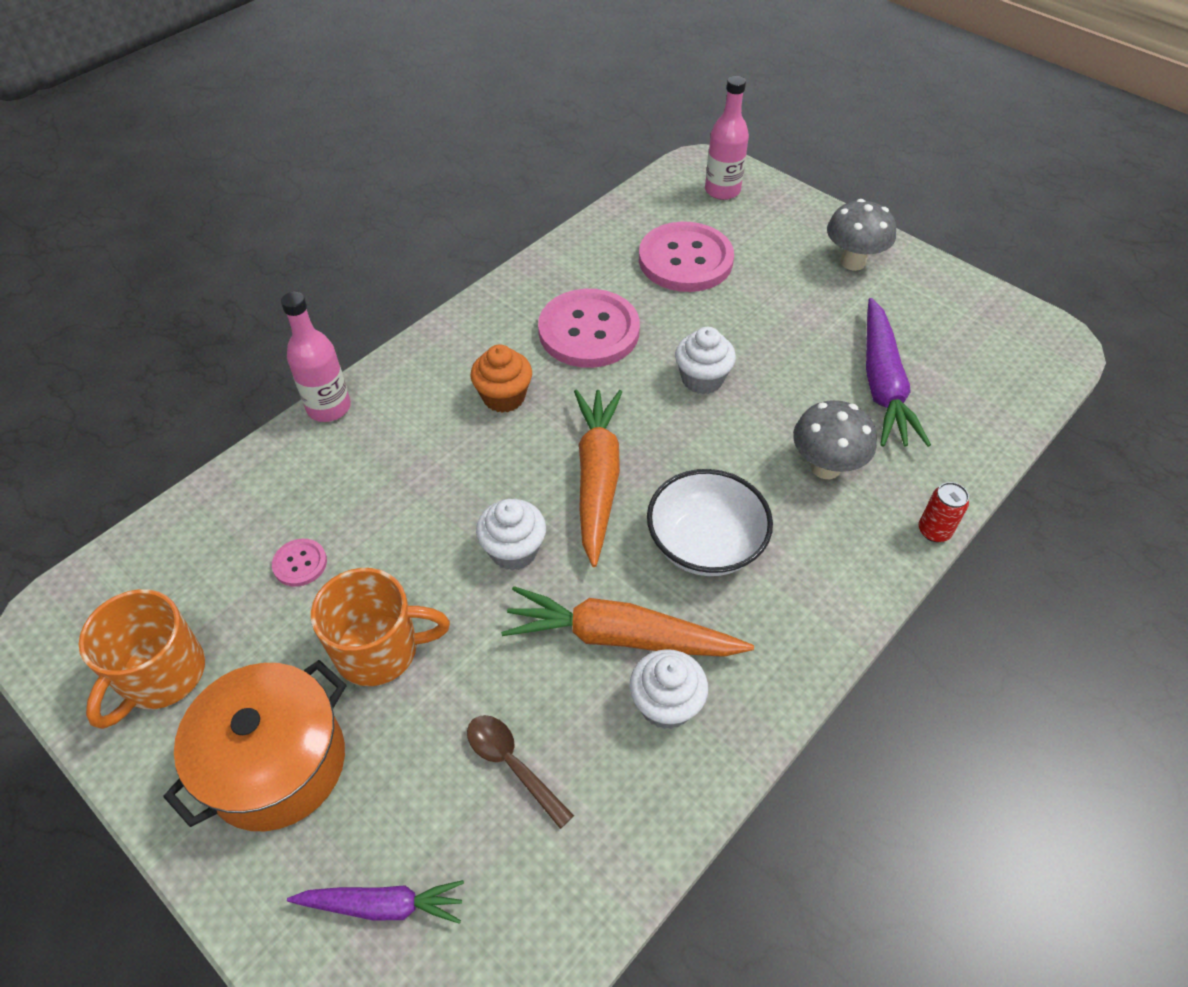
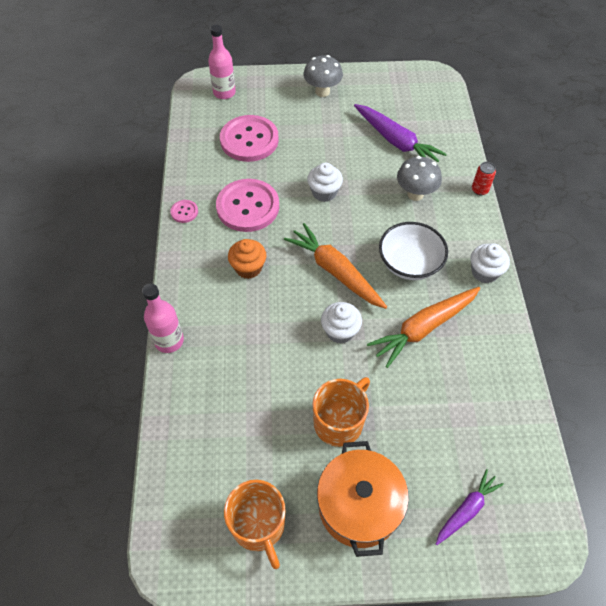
camera: 45 degrees left, 5 degrees up
(300, 563) = (255, 420): pink button -> pink button (184, 212)
(512, 764) = (446, 413): brown spoon -> none
(666, 704) = (469, 338): white cupcake -> white cupcake (484, 272)

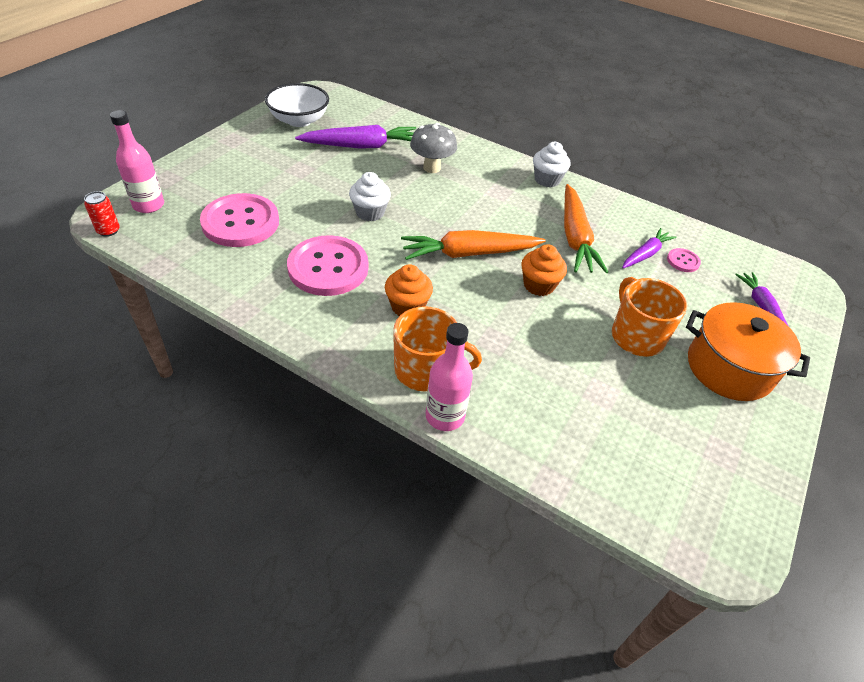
camera: 60 degrees left, 10 degrees down
(184, 212) = (278, 317): pink button -> pink button (683, 261)
(259, 525) = (718, 451): orange mug -> orange mug (425, 370)
(322, 92) = (245, 150): grey mushroom -> none
(340, 331) = (538, 285): white cupcake -> orange cupcake
(409, 263) = (502, 209): white bowl -> white bowl (299, 120)
(452, 388) = (645, 254): none -> purple carrot
(479, 190) = (463, 138): red can -> red can (108, 231)

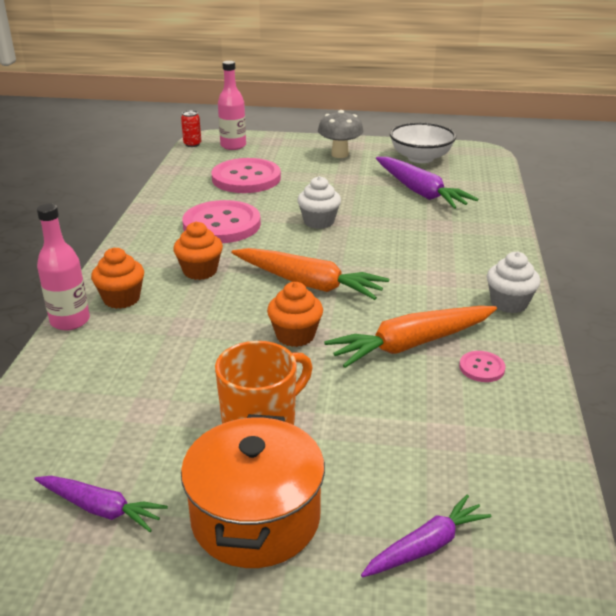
camera: 70 degrees right, 15 degrees down
(425, 370) = (121, 299): orange mug -> orange cupcake
(432, 168) = (432, 232): grey mushroom -> grey mushroom (340, 154)
(469, 253) = (308, 284): orange carrot -> orange carrot turned 150 degrees clockwise
(645, 254) = (437, 407): purple carrot -> purple carrot (100, 509)
(683, 261) = (458, 445): pink button -> pink button (481, 368)

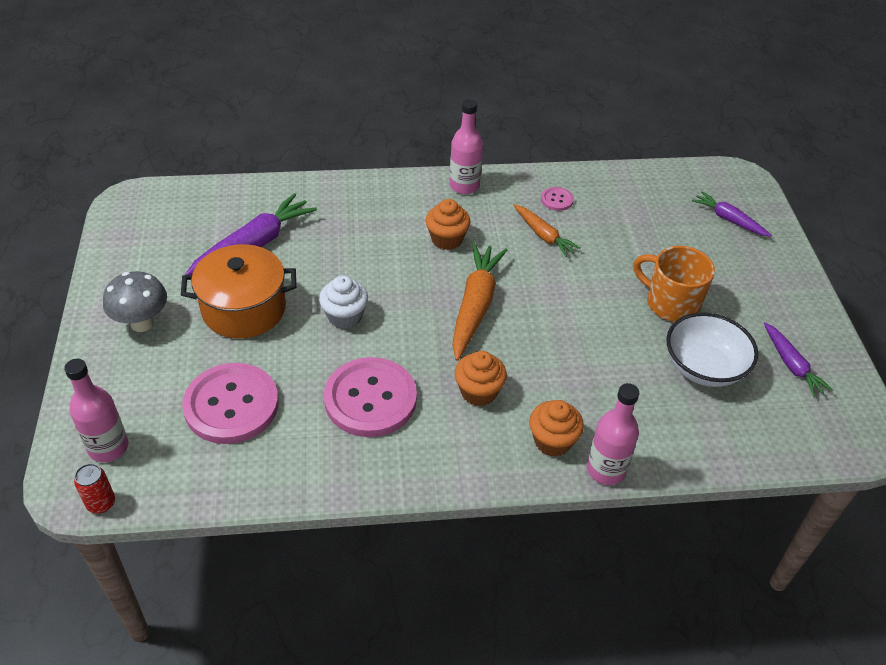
camera: 105 degrees left, 15 degrees up
(100, 509) = (791, 365): purple carrot -> purple carrot turned 150 degrees clockwise
(256, 517) = (752, 290): orange pot -> orange pot (244, 309)
(295, 335) = (560, 302): orange cupcake -> orange cupcake (447, 239)
(411, 344) = (543, 235): orange carrot -> orange carrot, size x0.60
(420, 158) = (152, 249): white bowl -> white bowl (703, 367)
(509, 303) = (464, 186): white cupcake -> pink bottle

